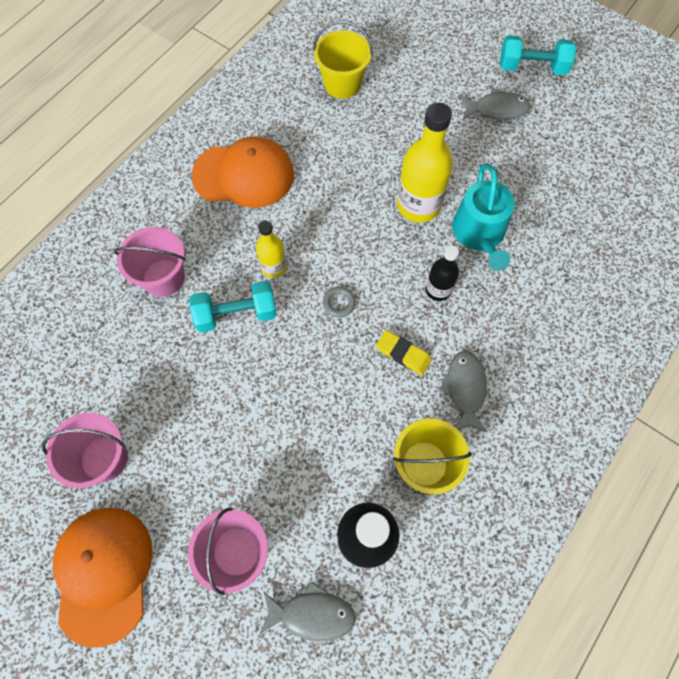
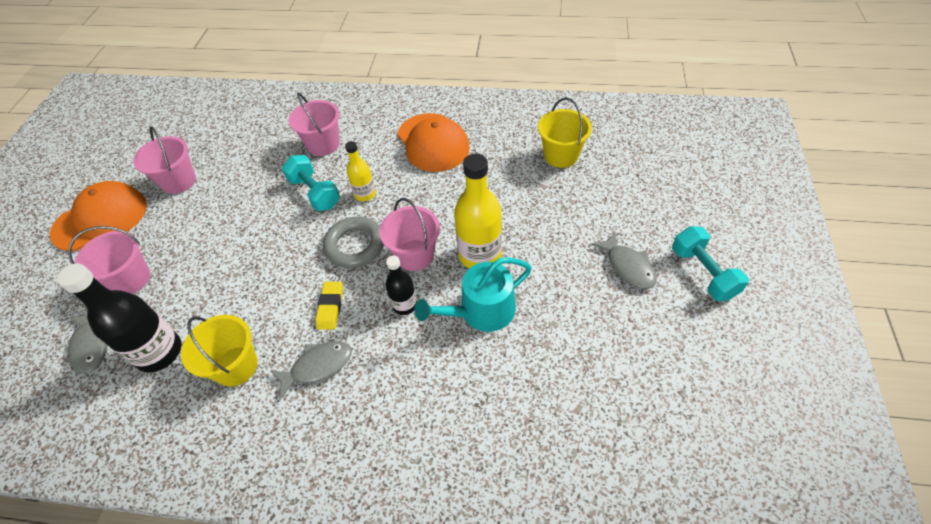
camera: 65 degrees right, 15 degrees down
(339, 303) = (355, 245): grey ring -> grey ring, size x2.12
(385, 256) = (415, 255): none -> pink bucket

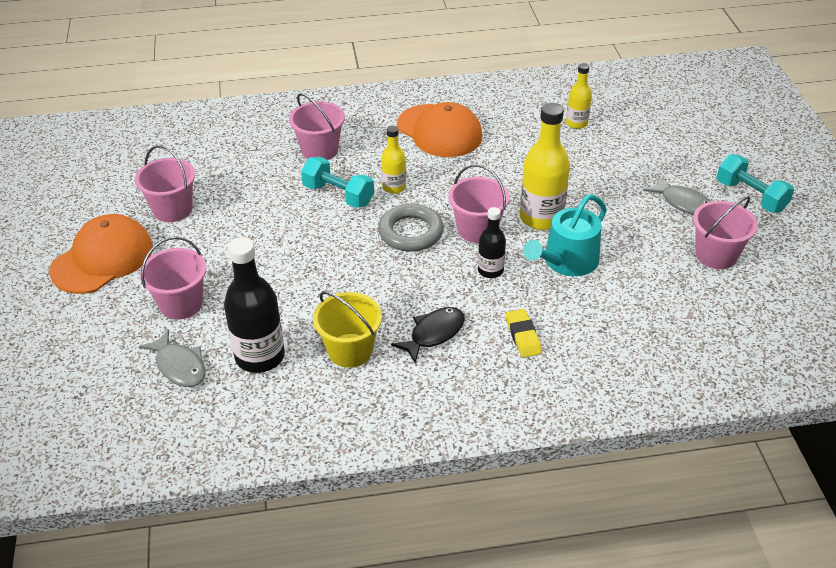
camera: 20 degrees left, 10 degrees down
(318, 366) = (434, 334): grey fish -> black fish
(330, 307) = (417, 286): yellow eraser -> yellow eraser (523, 336)
(561, 155) = (576, 123): yellow bucket -> yellow bottle
(636, 338) = (716, 255): none -> pink bucket

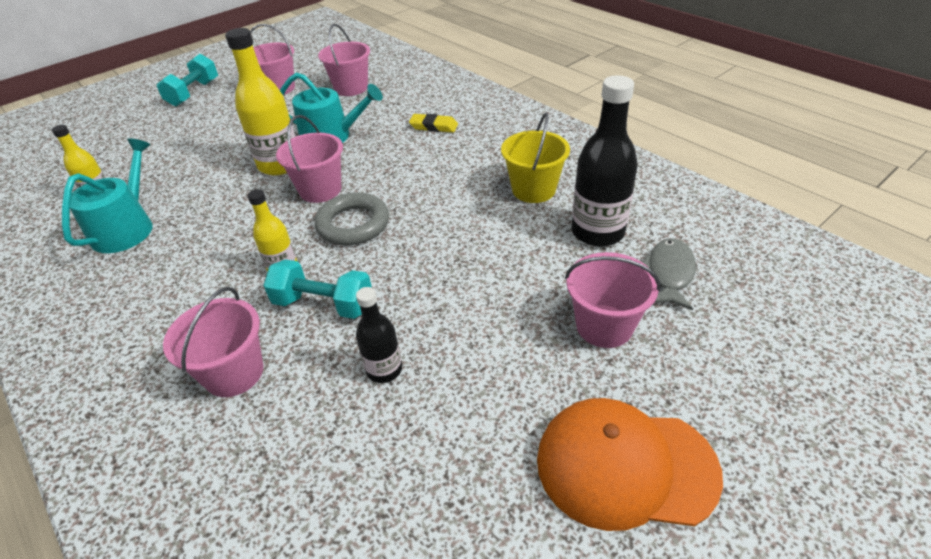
camera: 120 degrees left, 0 degrees up
(172, 209) = (467, 458): pink bucket -> pink bucket (351, 88)
(338, 195) = (324, 304): turquoise dumbbell -> turquoise dumbbell turned 75 degrees counterclockwise
(434, 334) = (471, 161): black fish -> none
(439, 131) = (145, 283): orange cap -> none
(490, 270) = (372, 164): black bottle -> black bottle (384, 369)
(517, 130) = (127, 227): none -> turquoise watering can
(523, 336) = (433, 126): yellow eraser -> yellow eraser turned 60 degrees clockwise
(683, 203) = (218, 114): grey fish -> none

